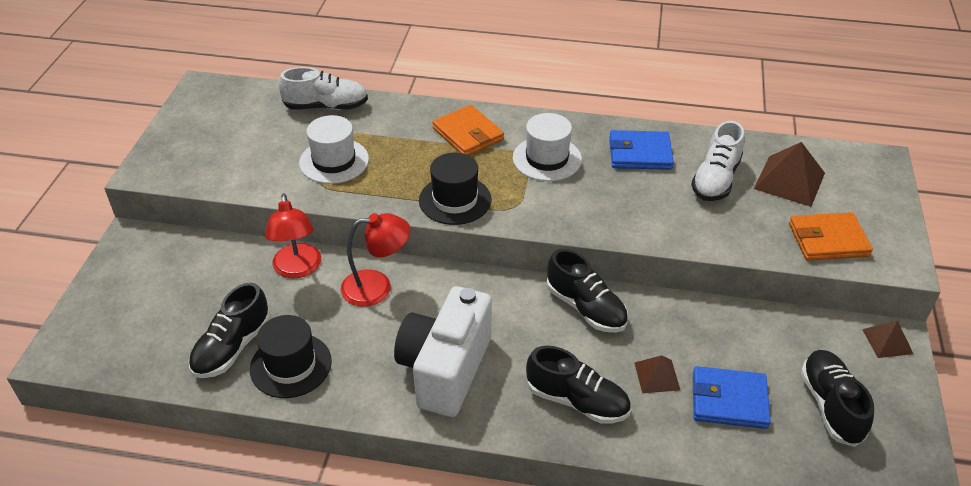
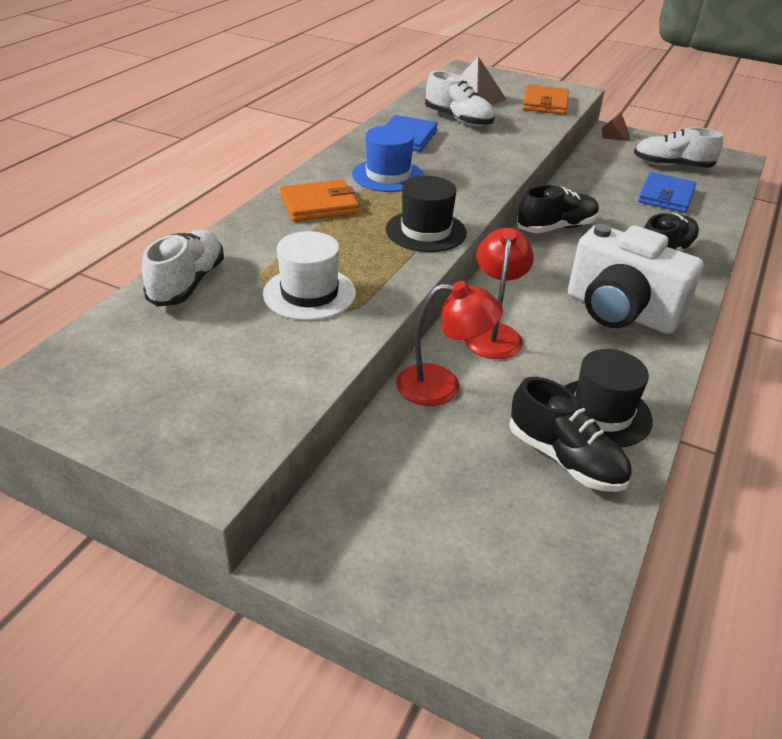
camera: 75 degrees left, 5 degrees down
(547, 159) = (388, 175): white hat -> blue hat
(657, 376) = (639, 216): brown pyramid -> none
(830, 405) = (672, 165): black shoe -> white shoe

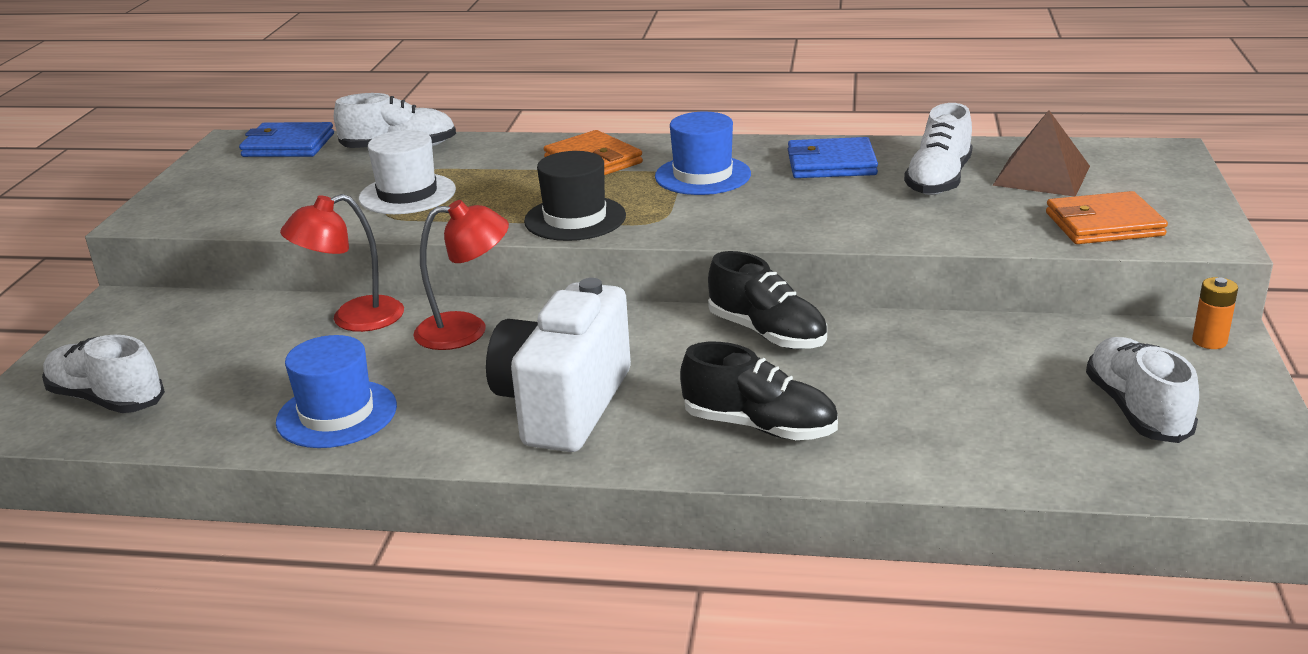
camera: 75 degrees right, 10 degrees down
(442, 386) = (353, 319): red lamp -> red lamp turned 75 degrees clockwise
(526, 563) = (107, 399): none -> white shoe
(565, 459) = (253, 401): black shoe -> none
(602, 413) = (337, 414): black hat -> blue hat
(615, 134) = (1209, 341): brown pyramid -> orange battery
(666, 196) = (985, 413): blue wallet -> blue wallet (288, 145)

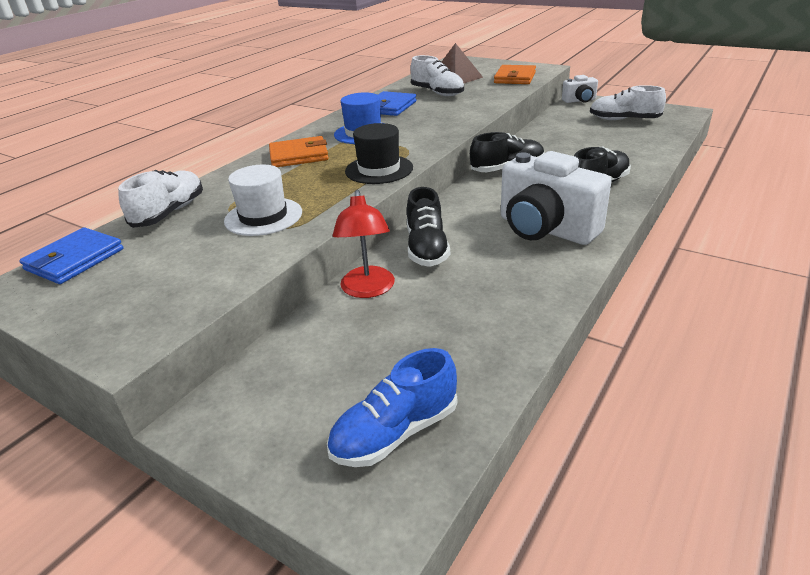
camera: 65 degrees left, 5 degrees up
(107, 399) = (395, 432): white shoe -> blue shoe
(337, 414) = (505, 308): blue hat -> none
(466, 330) = (427, 248): red lamp -> black shoe
(1209, 341) = (579, 100): orange battery -> white camera

